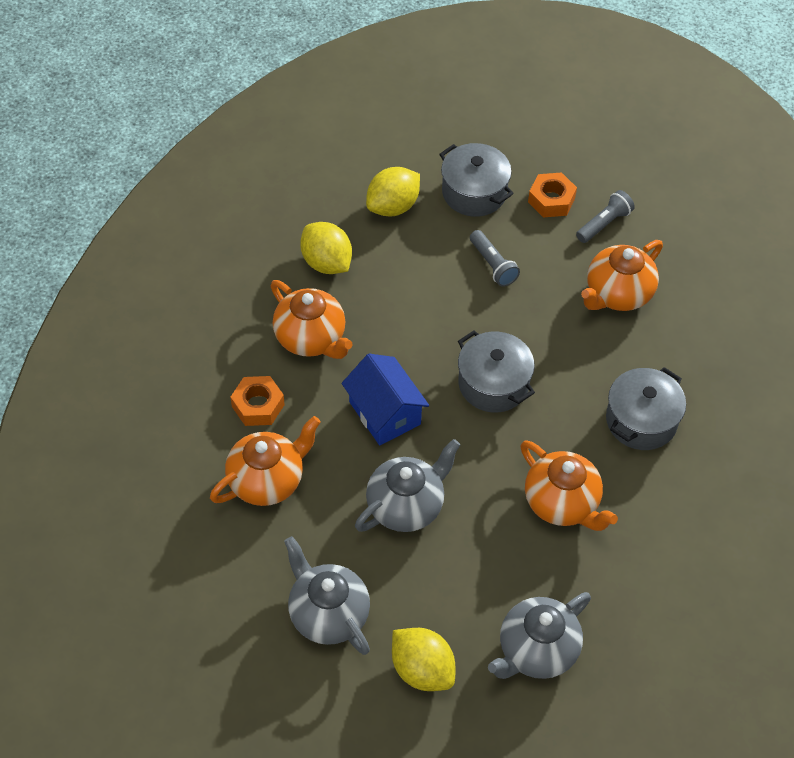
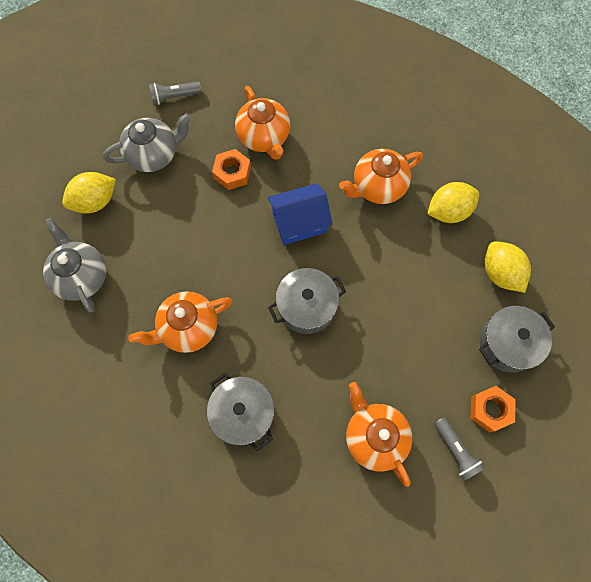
camera: 105 degrees right, 15 degrees up
(258, 405) = (326, 142): orange nut -> orange nut (232, 173)
(406, 505) = (218, 219): grey teapot -> none
(492, 265) = (424, 338): grey flashlight -> grey flashlight (174, 96)

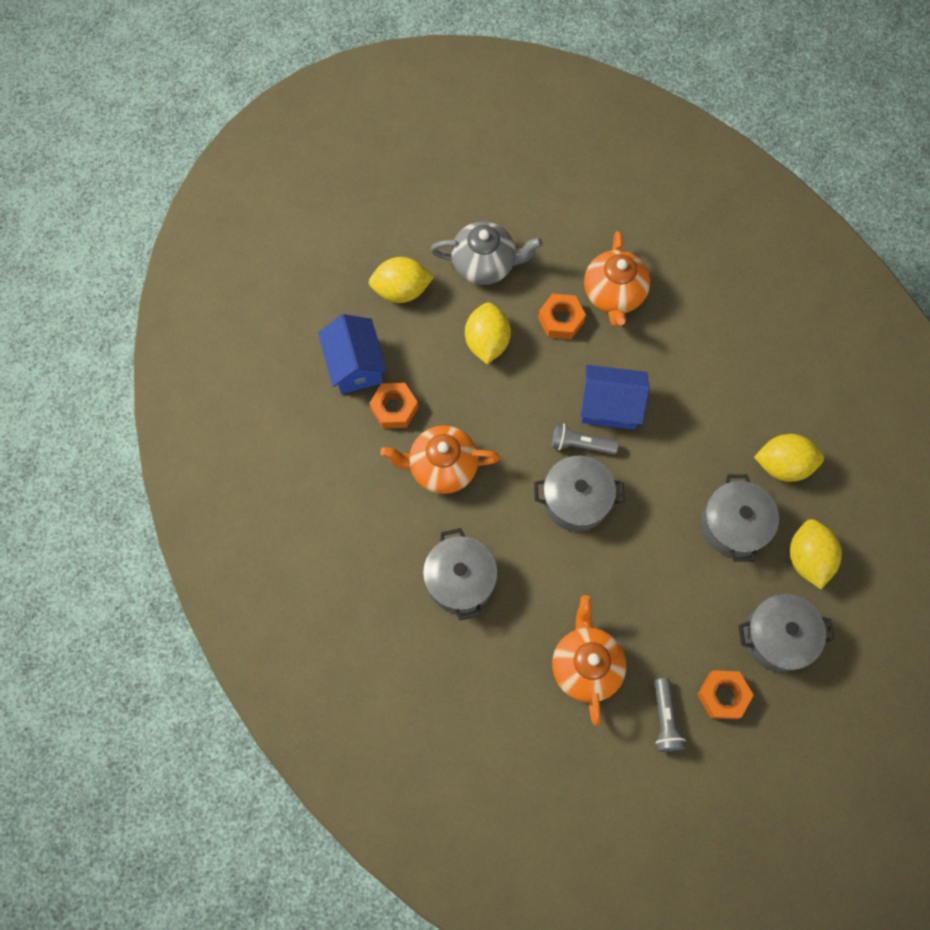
camera: 25 degrees right, 0 degrees up
(81, 276) = (355, 365): grey teapot -> blue house
(129, 297) = (394, 408): none -> orange nut
(174, 96) = (535, 207): grey flashlight -> grey flashlight (580, 444)
(181, 213) = (487, 342): none -> yellow lemon
(378, 186) = (715, 403): orange teapot -> none
(434, 272) = (733, 525): none -> grey pot

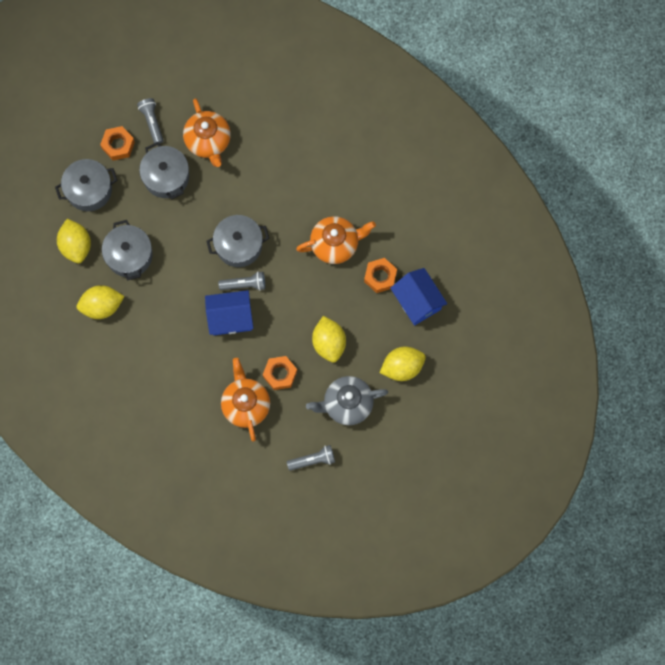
camera: 165 degrees right, 5 degrees up
(460, 580) = (302, 173): grey pot -> grey pot (166, 177)
(545, 212) = (313, 460): none -> grey flashlight

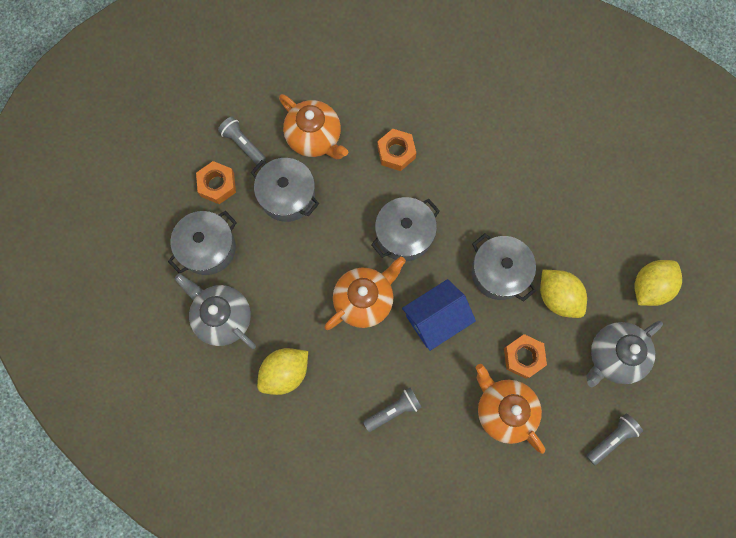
camera: 25 degrees left, 0 degrees up
(76, 246) = (222, 317): yellow lemon -> grey teapot
(129, 255) = (288, 301): grey pot -> grey pot (499, 272)
(244, 284) = (432, 275): grey flashlight -> grey flashlight (393, 410)
(335, 244) = (507, 187): orange teapot -> orange teapot (364, 300)
(380, 277) = (573, 200): orange nut -> orange nut (396, 152)
(417, 301) = (626, 208): blue house -> none

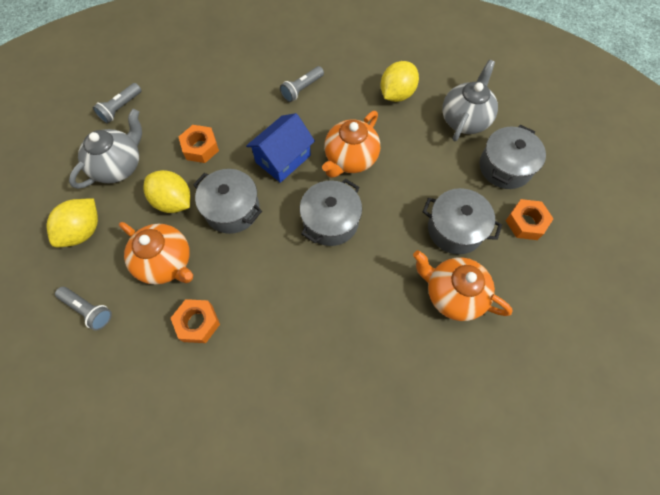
camera: 165 degrees right, 10 degrees down
(222, 317) = (465, 119): grey teapot -> grey teapot turned 90 degrees counterclockwise
(243, 144) = (522, 268): grey flashlight -> grey flashlight (88, 310)
(396, 152) = (362, 301): orange nut -> orange nut (197, 323)
(504, 410) = (212, 108): orange teapot -> orange teapot (166, 262)

